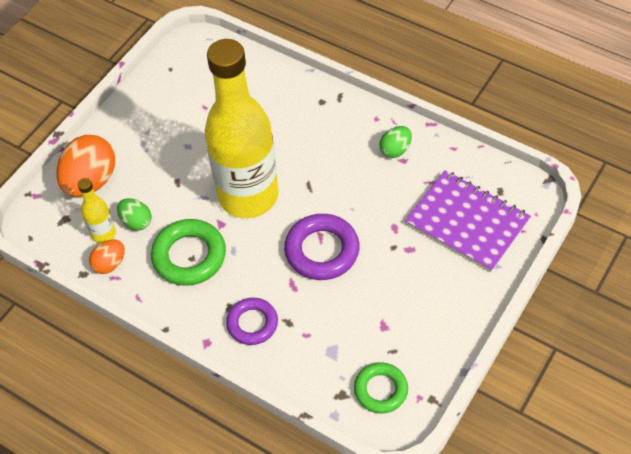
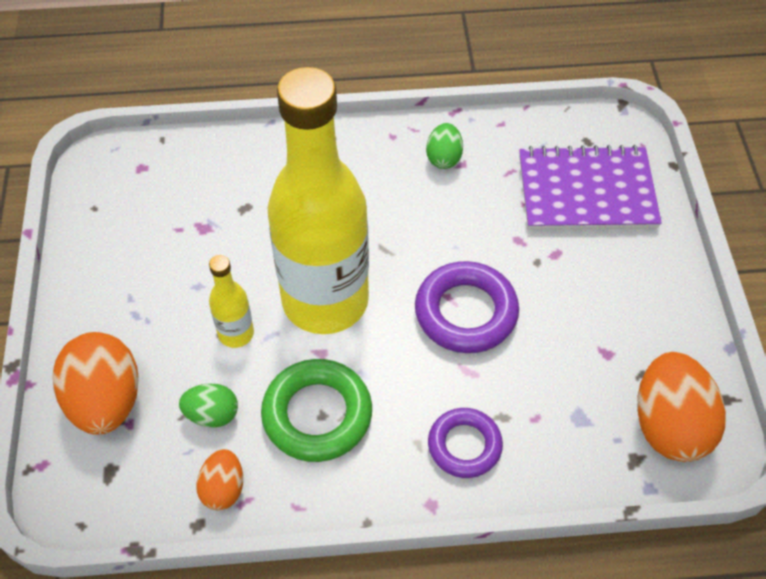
camera: 40 degrees left, 0 degrees up
(103, 234) = (181, 456): yellow bottle -> yellow bottle (236, 333)
(380, 390) = (669, 425): green ring -> orange egg

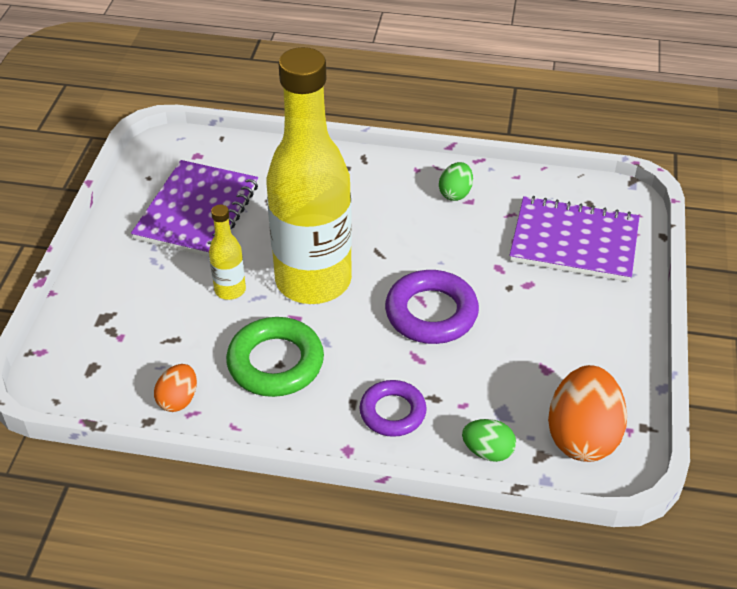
camera: 15 degrees right, 10 degrees down
(106, 401) = (107, 317): orange egg -> none
(166, 240) = (197, 211): none -> purple notebook
(212, 414) = (189, 344): green egg -> green egg (487, 451)

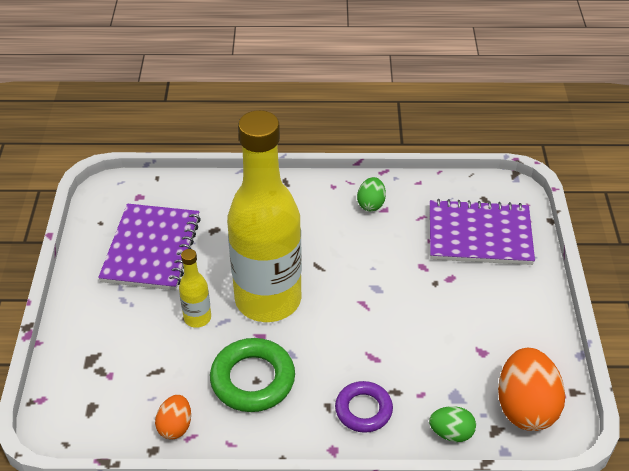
camera: 10 degrees left, 0 degrees up
(431, 313) = (375, 315): purple ring -> none

